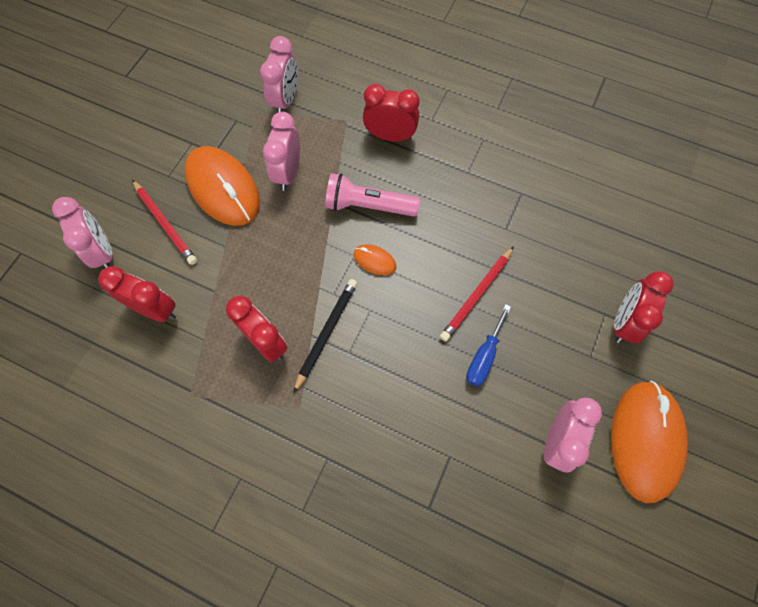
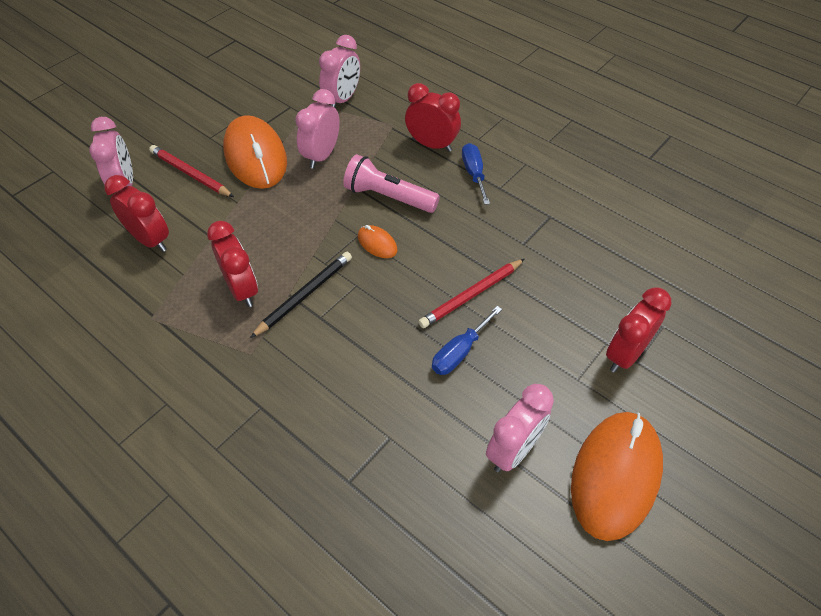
camera: 15 degrees right, 15 degrees down
(165, 224) = (190, 174): red pencil -> red pencil turned 150 degrees clockwise
(439, 161) = (474, 174): none -> blue screwdriver

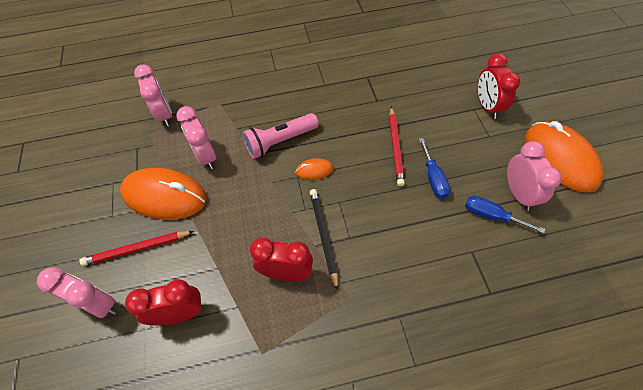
camera: 50 degrees left, 5 degrees up
(432, 145) = (257, 94): red clock -> none
(474, 174) = (302, 89): blue screwdriver -> blue screwdriver (491, 216)

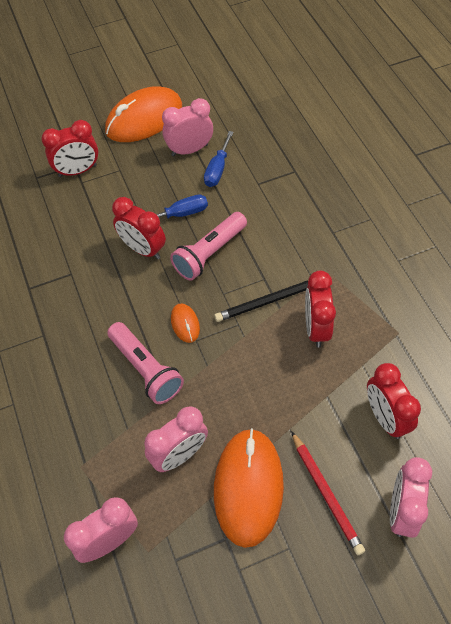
camera: 100 degrees left, 0 degrees up
(385, 196) = (209, 253): none -> pink flashlight
(395, 147) = (143, 249): red pencil -> red clock

